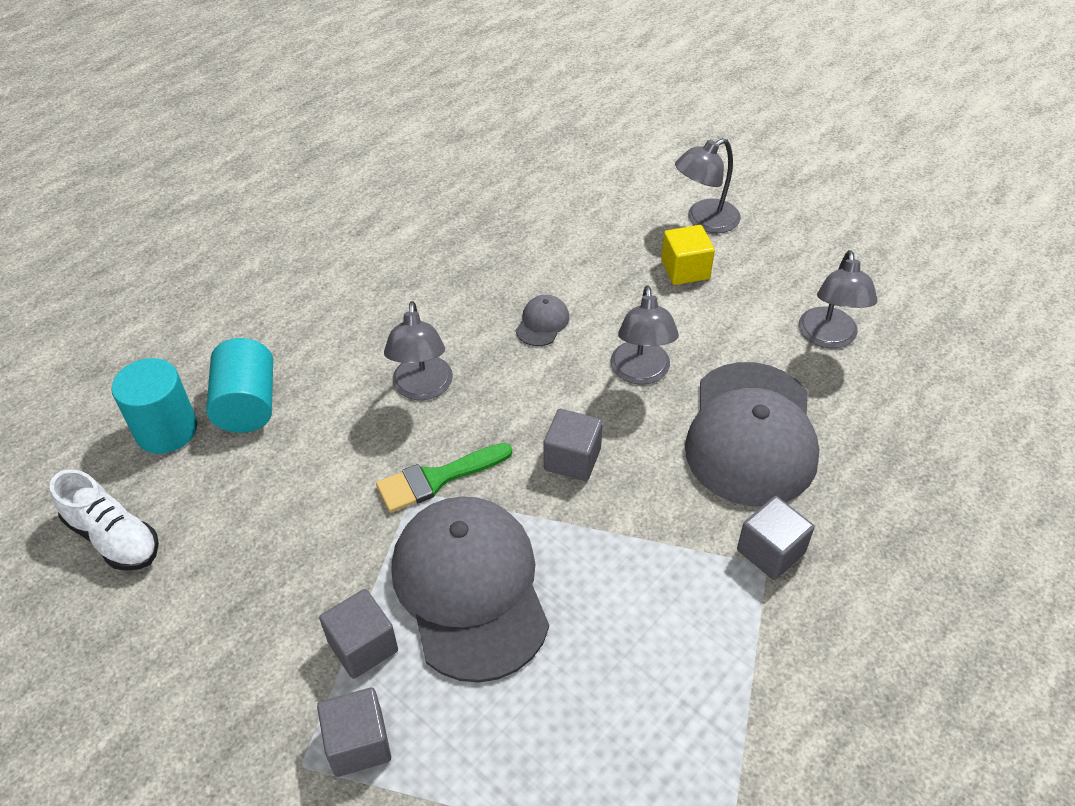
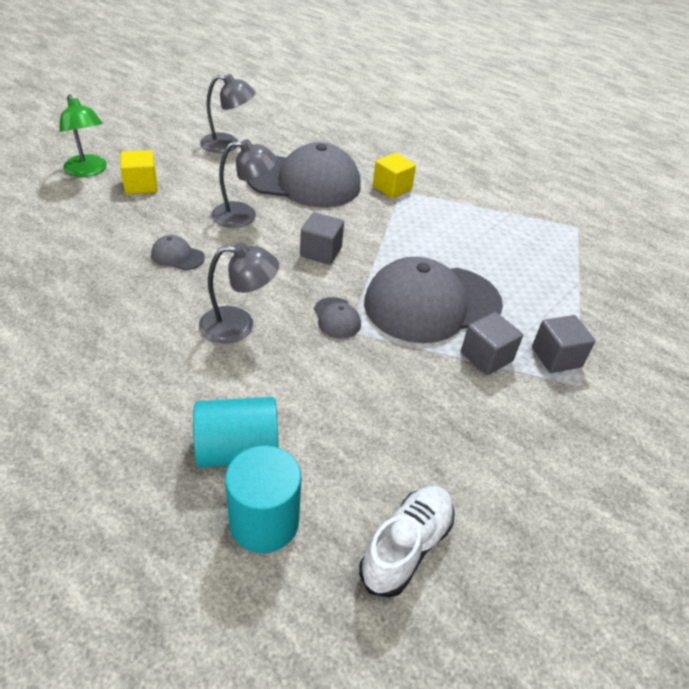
camera: 95 degrees left, 5 degrees down
(437, 479) = (336, 318): green brush -> grey cap
(704, 221) = (88, 171): grey lamp -> green lamp
(770, 551) = (392, 188): grey cube -> yellow cube

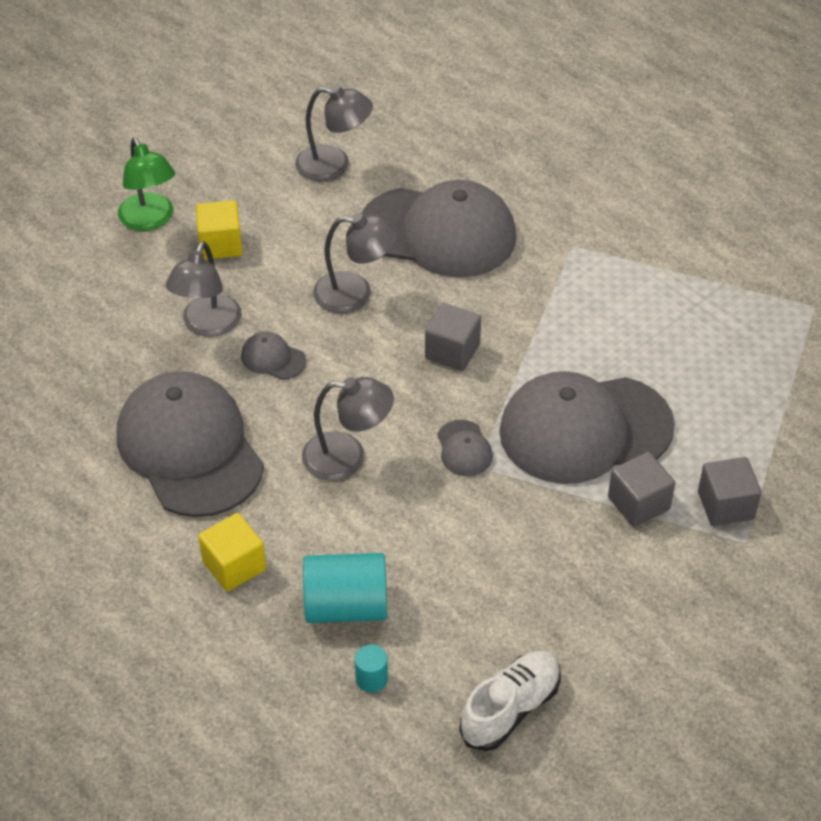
camera: 10 degrees right, 5 degrees up
(99, 320) = (190, 448): none -> grey cap
(125, 234) = (207, 325): none -> grey lamp
(264, 522) = (371, 679): turquoise cylinder -> turquoise cylinder, size x0.47
(392, 188) = (560, 241): yellow cube -> yellow cube (234, 566)

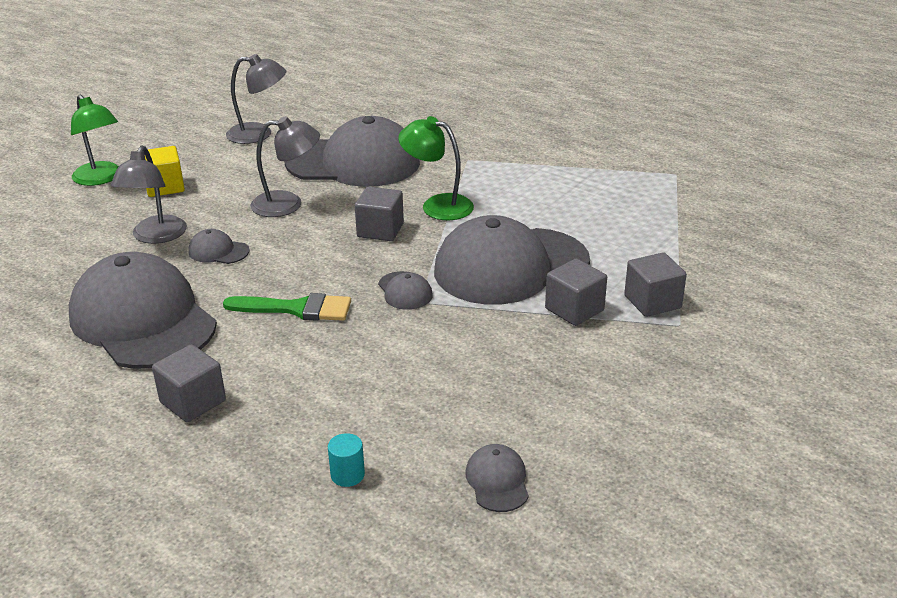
camera: 10 degrees left, 15 degrees down
(234, 566) = (193, 401): yellow cube -> grey cube
(346, 606) = (311, 419): turquoise cylinder -> none
(347, 457) = (296, 309): grey lamp -> green brush
(510, 709) = (497, 481): white shoe -> grey cap
(523, 320) = (437, 205): none -> green lamp

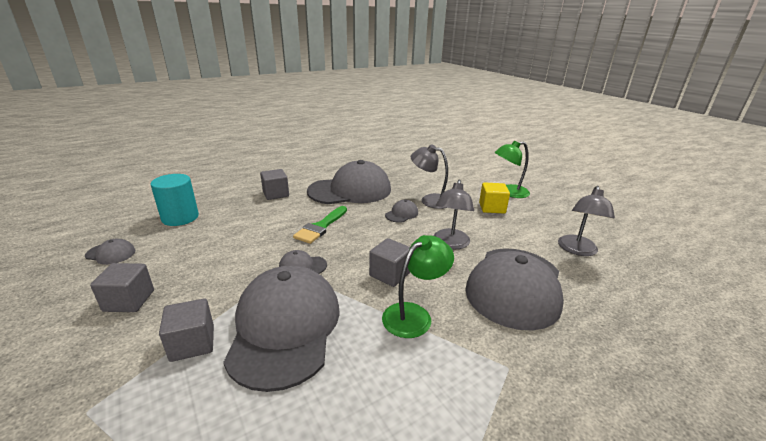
camera: 110 degrees right, 5 degrees down
(347, 475) = (180, 218): turquoise cylinder -> turquoise cylinder, size x2.11
(652, 302) = (137, 408): grey cube -> grey cube (129, 300)

